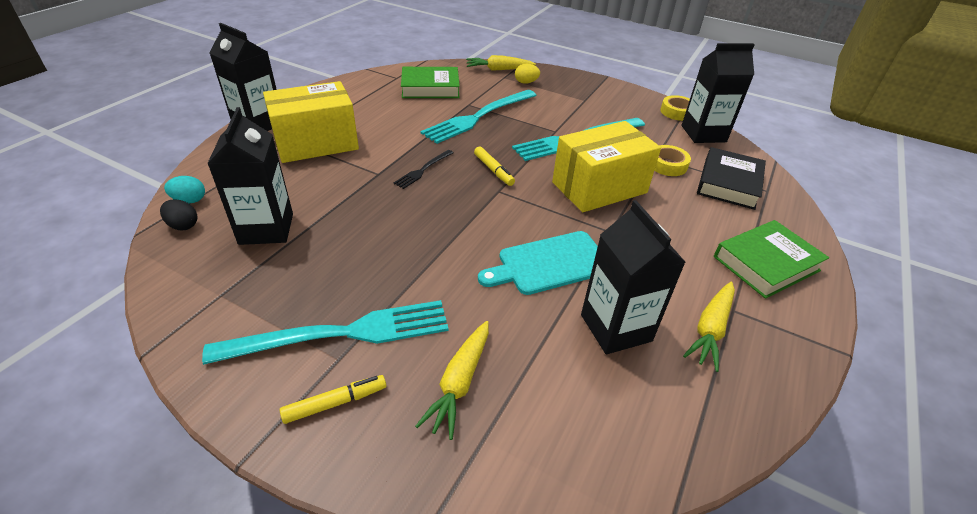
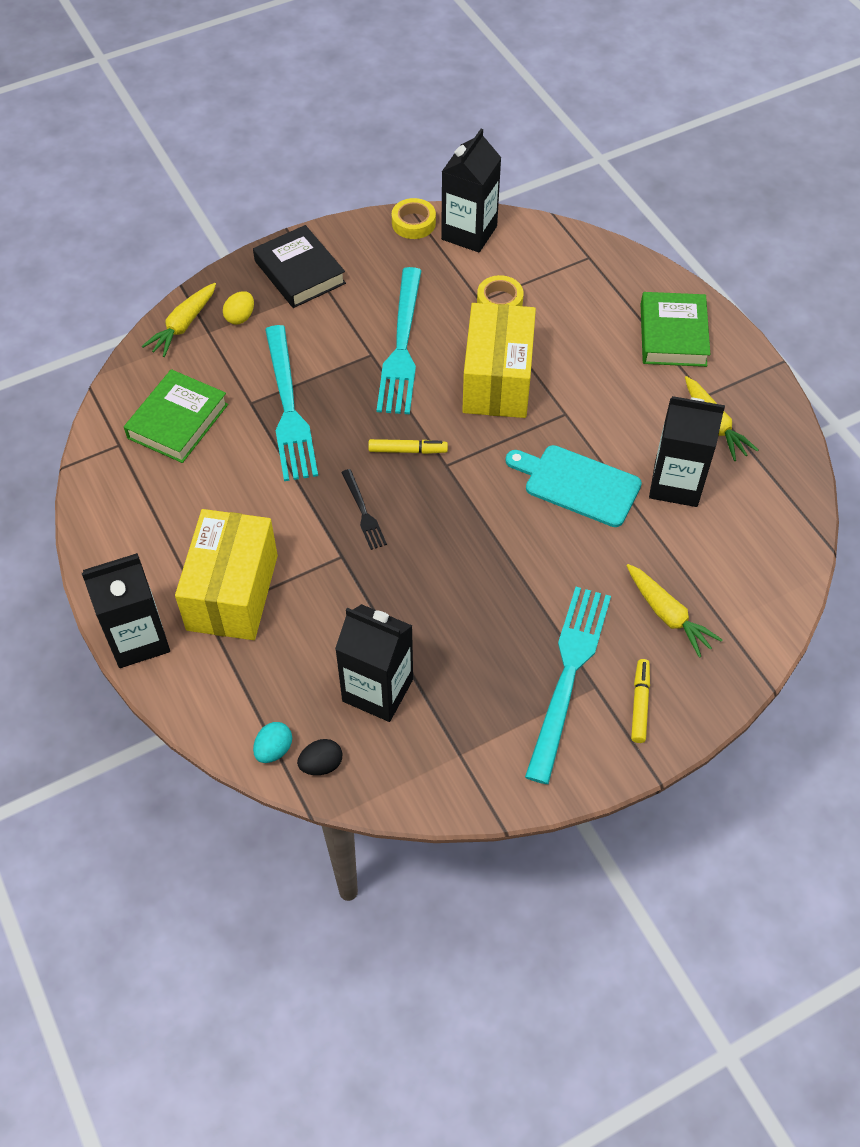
camera: 55 degrees left, 15 degrees up
(549, 264) = (577, 484): turquoise cutting board -> turquoise cutting board turned 105 degrees clockwise
(728, 183) = (559, 276): black book -> black book (299, 272)

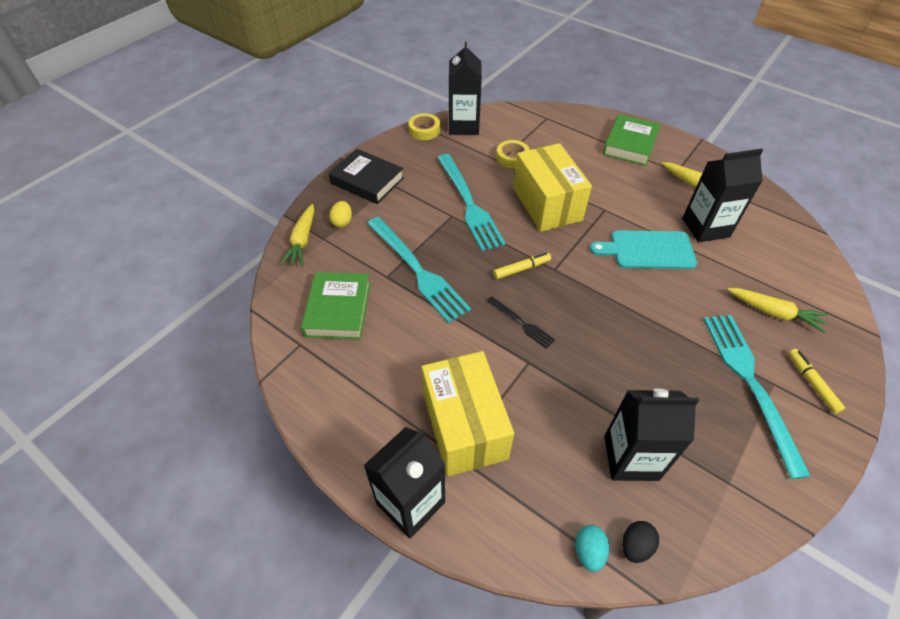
camera: 25 degrees left, 5 degrees down
(673, 335) = (630, 144): green book -> green book turned 45 degrees clockwise

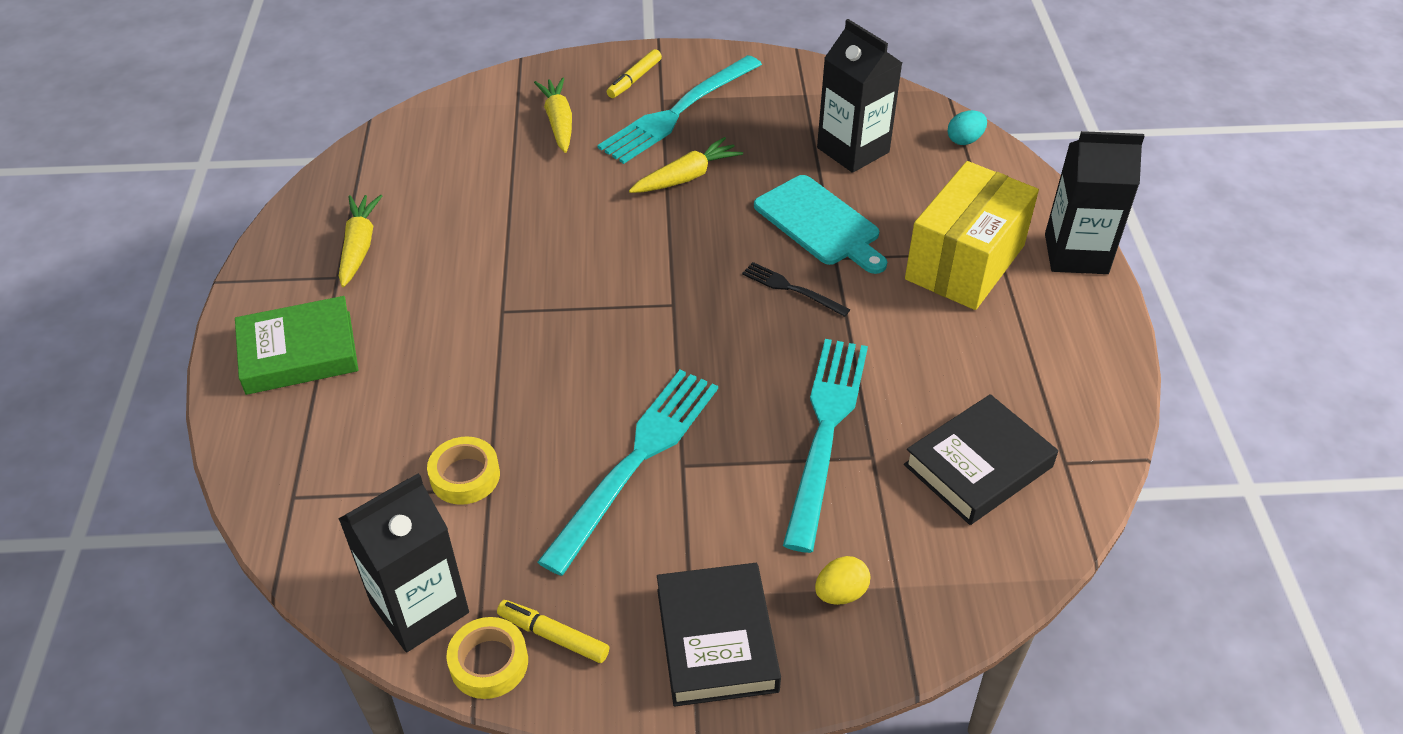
camera: 130 degrees left, 5 degrees down
(302, 241) = (932, 612): yellow carrot -> yellow carrot (686, 177)
(338, 309) = (978, 466): green book -> black book
(521, 269) = (706, 333): yellow marker -> yellow marker (553, 636)
(521, 323) = (791, 289): black fork -> black fork turned 60 degrees counterclockwise
(547, 204) = (548, 374): yellow box -> none
(635, 546) = (926, 120): black egg -> none
(648, 250) = (549, 241): turquoise cutting board -> turquoise cutting board (820, 223)
(705, 227) = (452, 210): black carton -> none

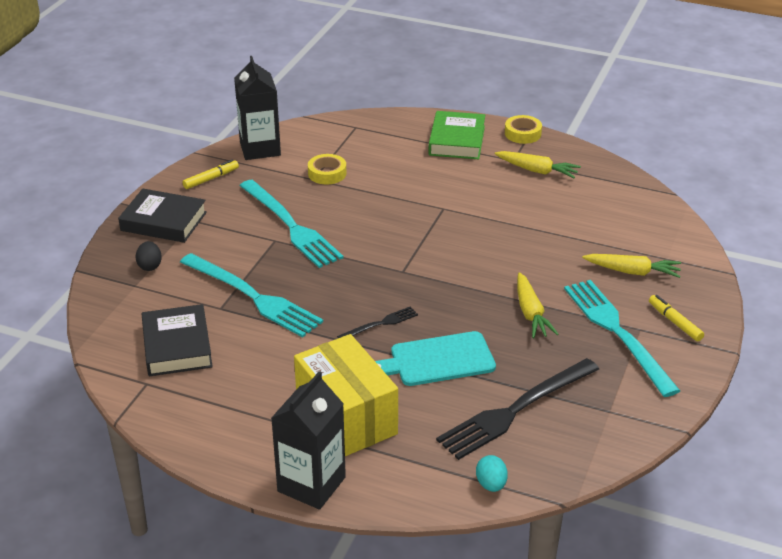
camera: 115 degrees right, 10 degrees down
(489, 663) = (214, 160): yellow tape -> yellow tape (522, 133)
(840, 593) = (150, 266): yellow egg -> black egg
(853, 150) = (515, 410): black carton -> black fork

